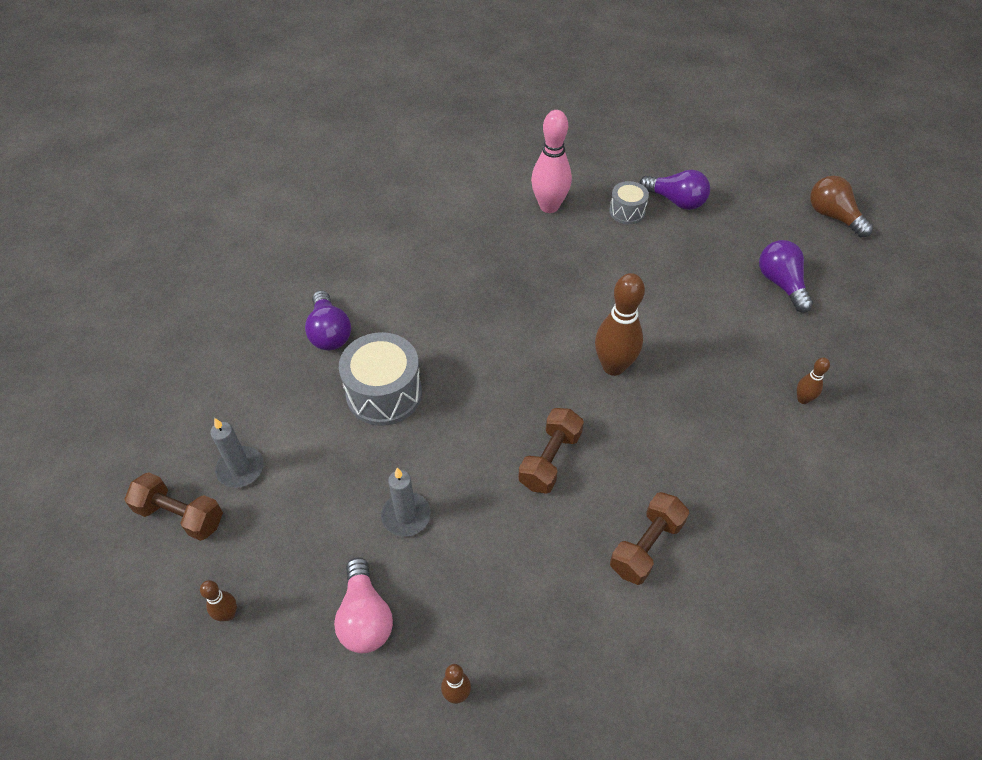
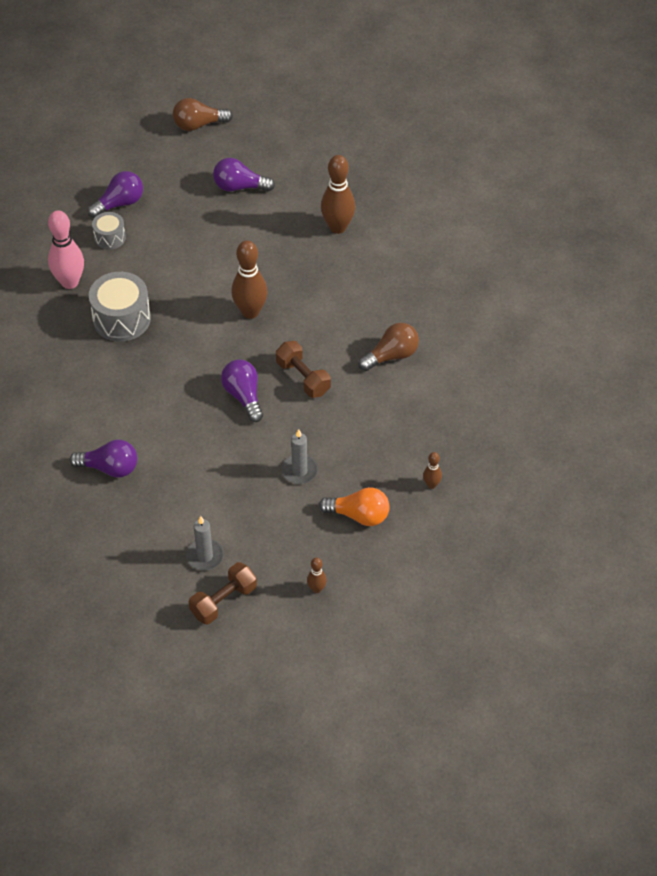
camera: 65 degrees left, 0 degrees up
(365, 617) = (359, 515): pink light bulb -> orange light bulb
(384, 393) = (191, 451): grey drum -> grey drum (121, 319)
(488, 411) = (243, 396): none -> purple light bulb
(646, 546) = (391, 355): brown dumbbell -> brown light bulb
(803, 399) = (337, 227): brown bowling pin -> brown bowling pin, size x2.04

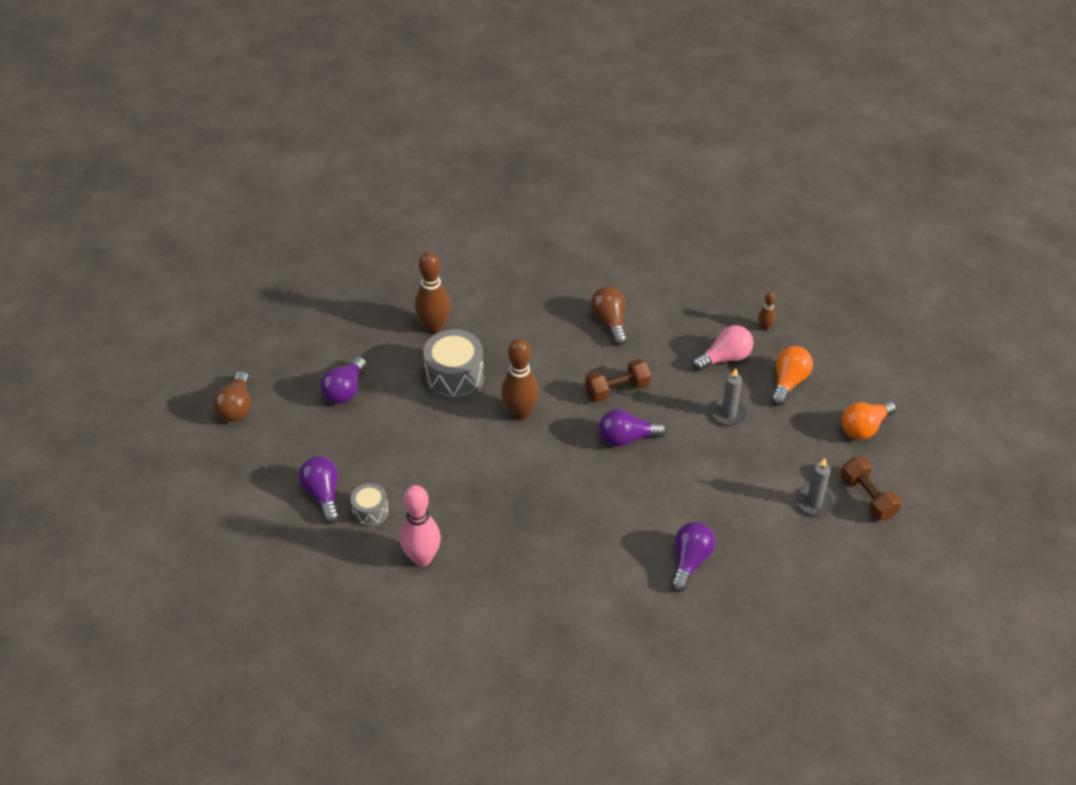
camera: 75 degrees left, 5 degrees down
(121, 319) = (492, 520): grey drum -> grey drum (454, 377)
(316, 589) = (864, 428): brown bowling pin -> orange light bulb
(375, 457) = (725, 358): none -> pink light bulb

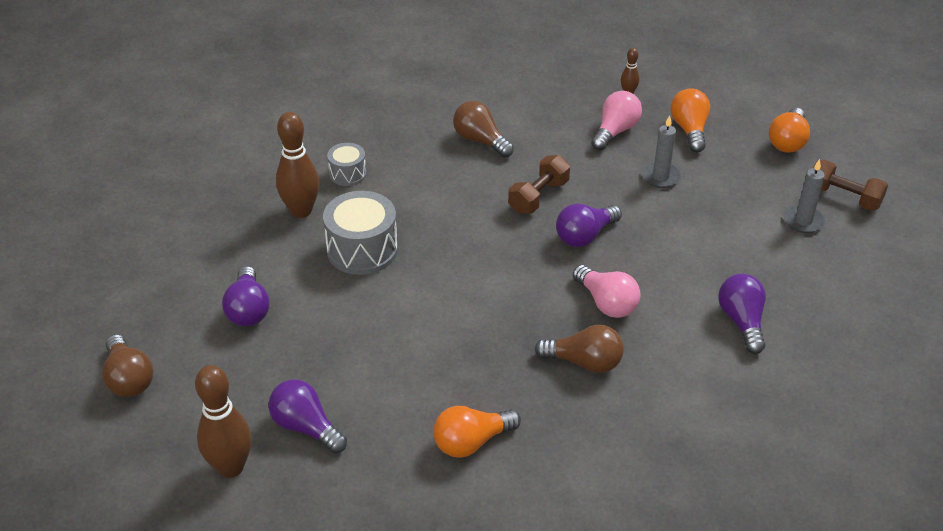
camera: 30 degrees left, 5 degrees down
(370, 512) = (375, 420): grey drum -> grey drum (347, 174)
(422, 558) = (471, 442): pink bowling pin -> orange light bulb
(520, 413) = (459, 256): brown bowling pin -> brown bowling pin (231, 467)
(545, 537) = (584, 362): none -> brown light bulb
(599, 500) = (606, 303): none -> pink light bulb

